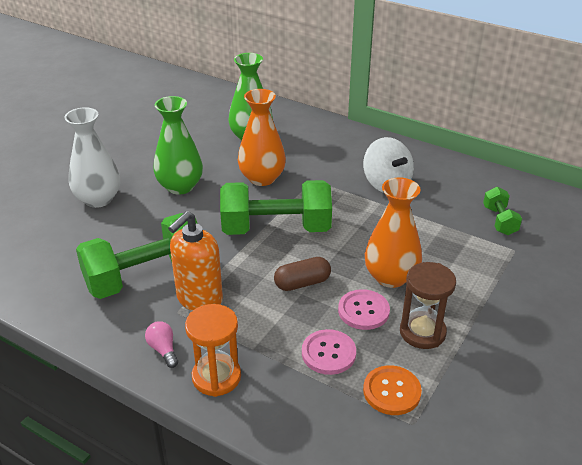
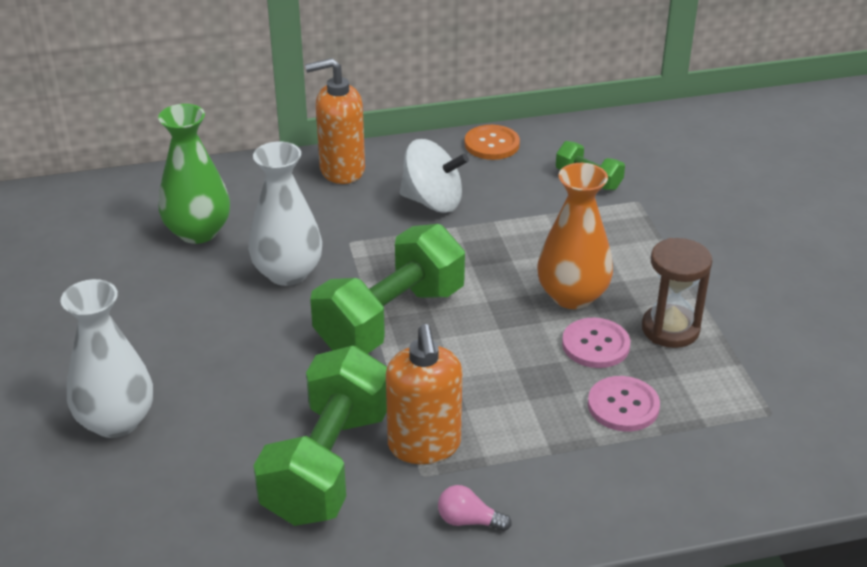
camera: 45 degrees left, 0 degrees up
(180, 186) = (202, 341): green vase -> none
(216, 377) = (560, 504): orange hourglass -> none
(262, 178) = (288, 273): orange vase -> white vase
(302, 283) = (502, 357): brown capsule -> none
(362, 143) = (341, 170): none -> orange soap dispenser
(391, 391) = (719, 399): orange button -> orange button (492, 144)

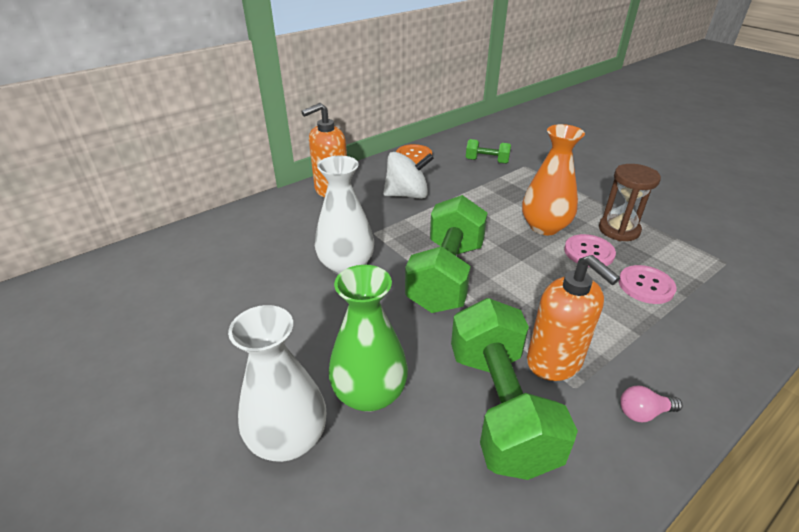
camera: 25 degrees left, 0 degrees up
(198, 232) = (255, 255): green vase -> green vase (369, 393)

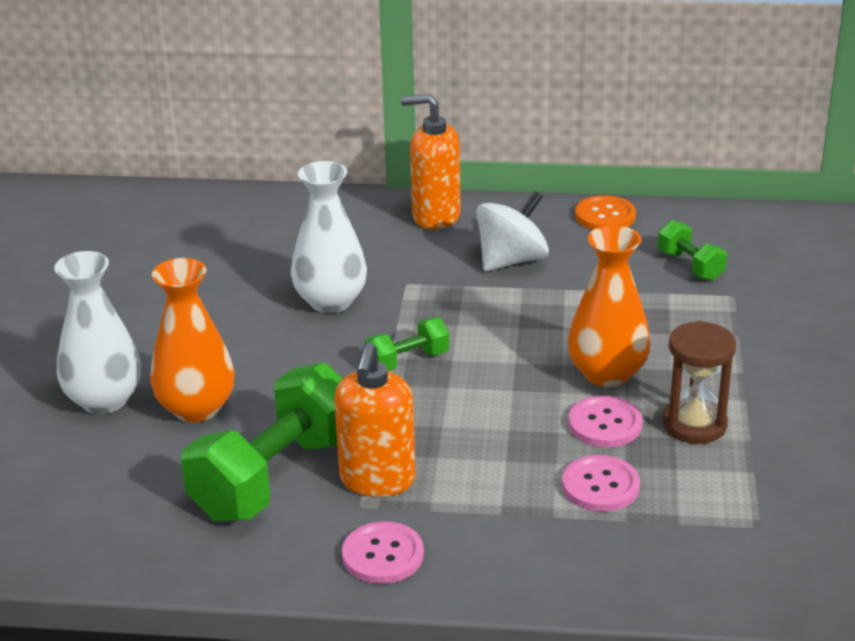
camera: 45 degrees right, 5 degrees down
(369, 393) = (196, 408): green vase -> orange vase
(407, 195) = (511, 260): white spinning top -> white spinning top turned 75 degrees counterclockwise
(446, 276) = (407, 361): green dumbbell -> green dumbbell, size x0.48
(643, 412) = (383, 555): pink light bulb -> pink button

